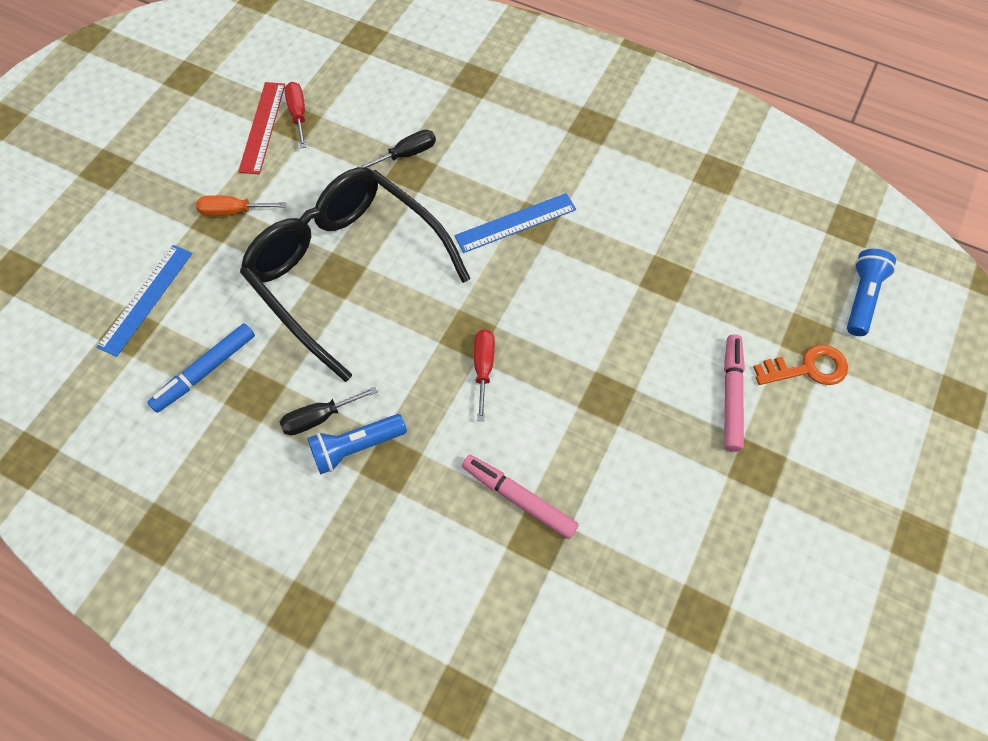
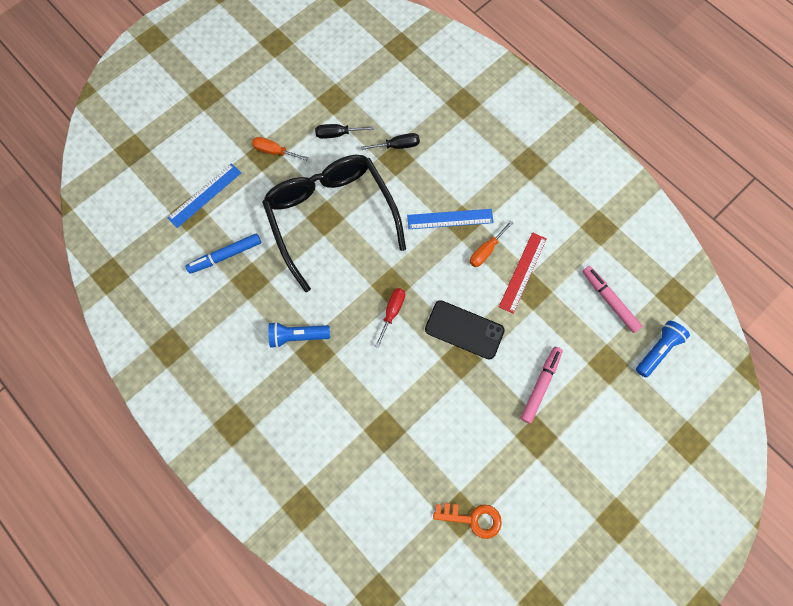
camera: 20 degrees right, 10 degrees up
(262, 127) = (312, 95): red ruler -> red ruler (522, 272)
(298, 114) = (338, 93): red screwdriver -> none
(319, 418) = (282, 309): black screwdriver -> black screwdriver (337, 134)
(518, 498) = (382, 403): pink marker -> pink marker (609, 300)
(581, 247) = (486, 251): none -> orange screwdriver
(595, 358) = (464, 330): none -> black phone
(807, 368) = (598, 385): orange key -> orange key (473, 518)

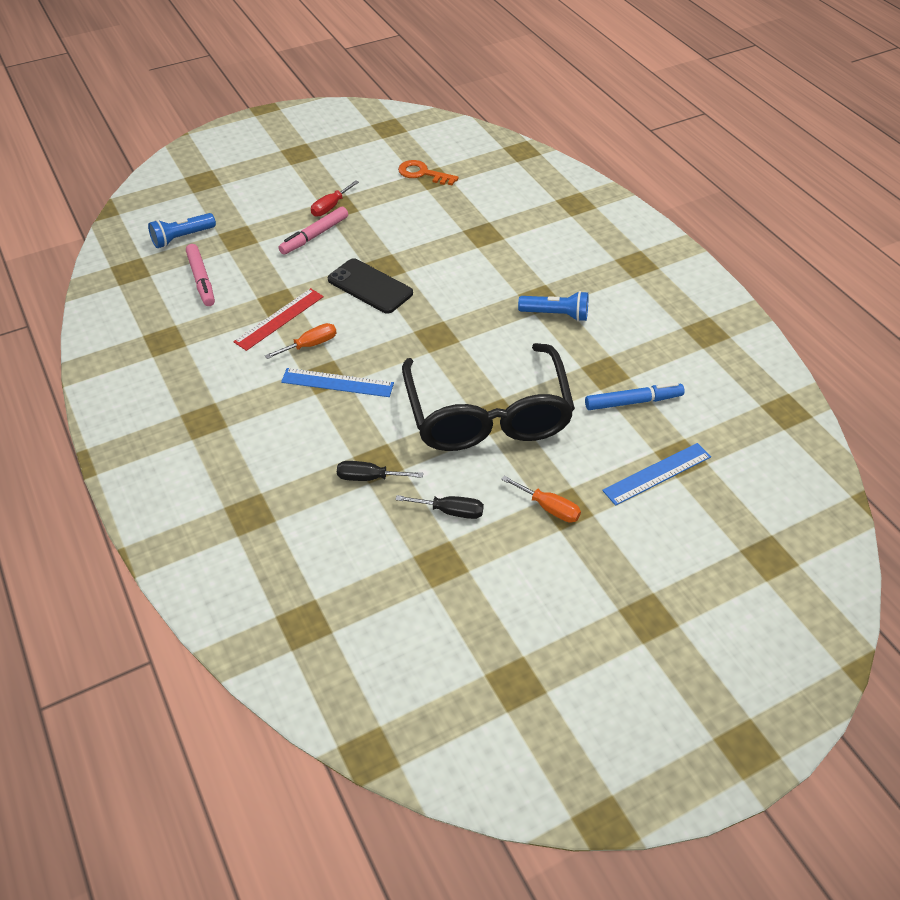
camera: 165 degrees left, 25 degrees down
(392, 312) = (443, 314): red screwdriver -> red screwdriver (330, 207)

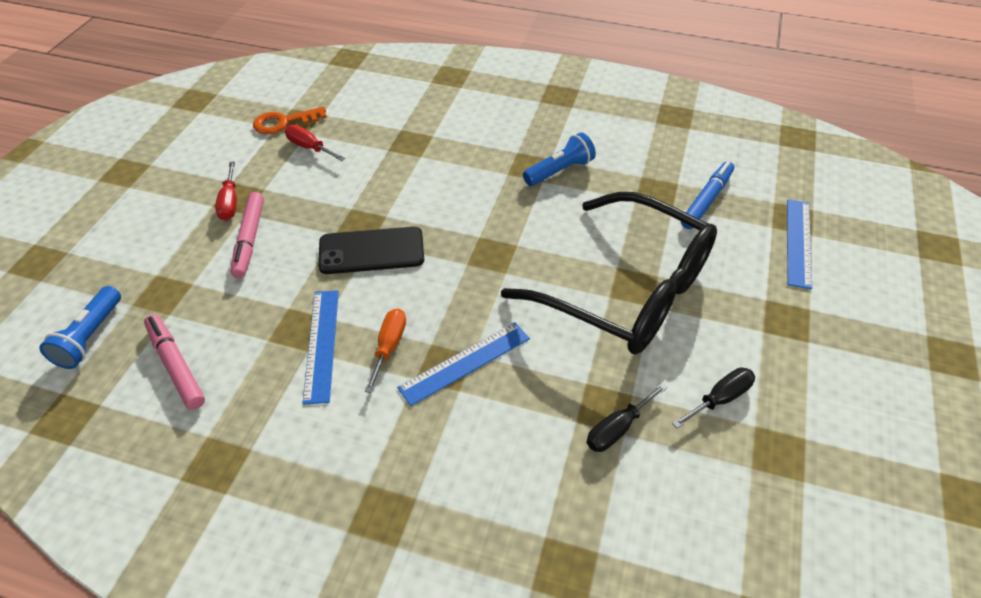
camera: 45 degrees left, 0 degrees up
(201, 280) = (176, 366): pink marker -> pink marker turned 150 degrees counterclockwise
(279, 319) = (322, 344): red ruler -> blue ruler
(417, 199) = (309, 147): none -> red screwdriver
(549, 508) = (777, 330): orange screwdriver -> none

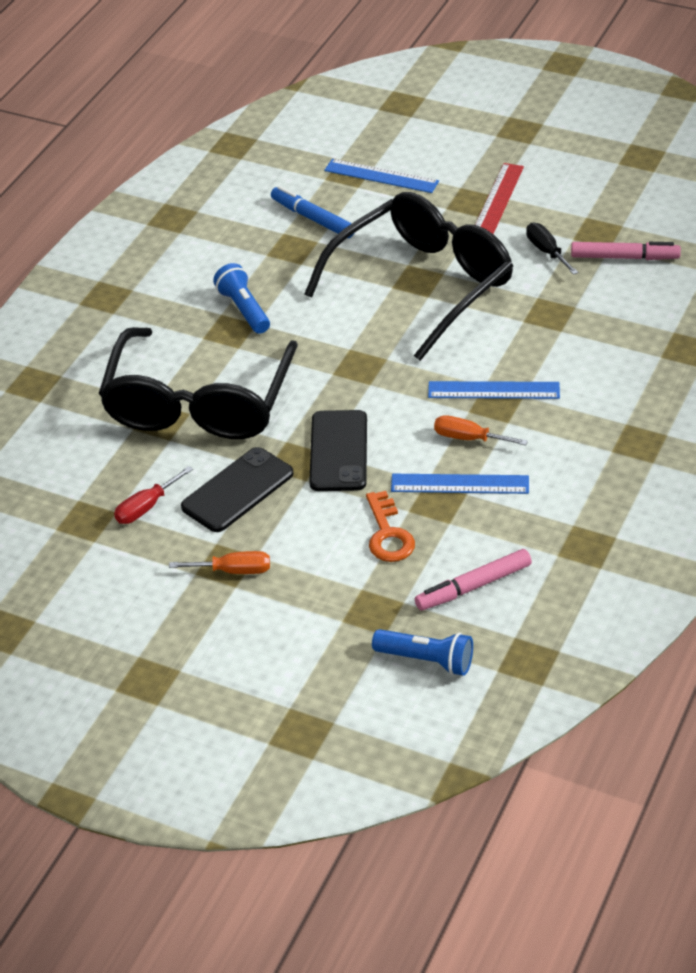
camera: 80 degrees left, 5 degrees down
(230, 202) = (233, 571): red screwdriver -> orange screwdriver
(249, 239) = (301, 548): pink marker -> pink marker (624, 257)
(284, 122) = (86, 534): orange key -> orange key (388, 534)
(325, 194) = (237, 490): none -> black phone
(432, 160) = (199, 403): none -> black glasses
(465, 363) = (493, 390): blue ruler -> blue ruler turned 60 degrees counterclockwise
(617, 429) = (570, 309): black screwdriver -> none
(803, 345) = (498, 199): none -> red ruler

